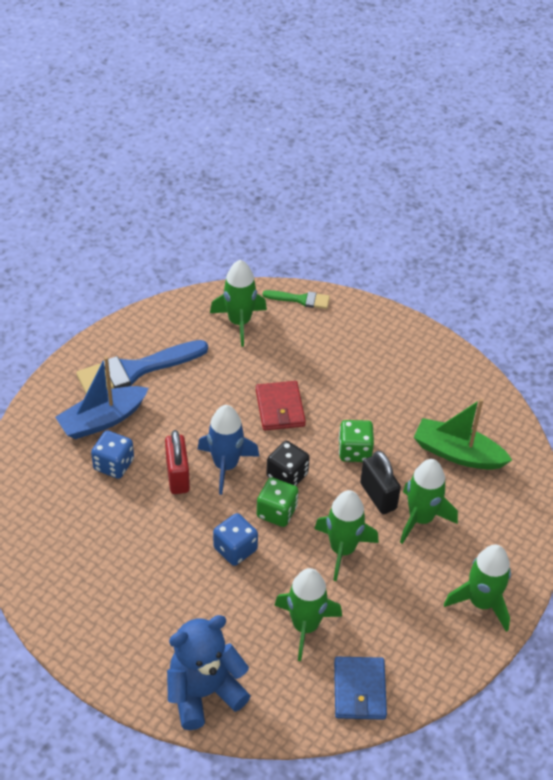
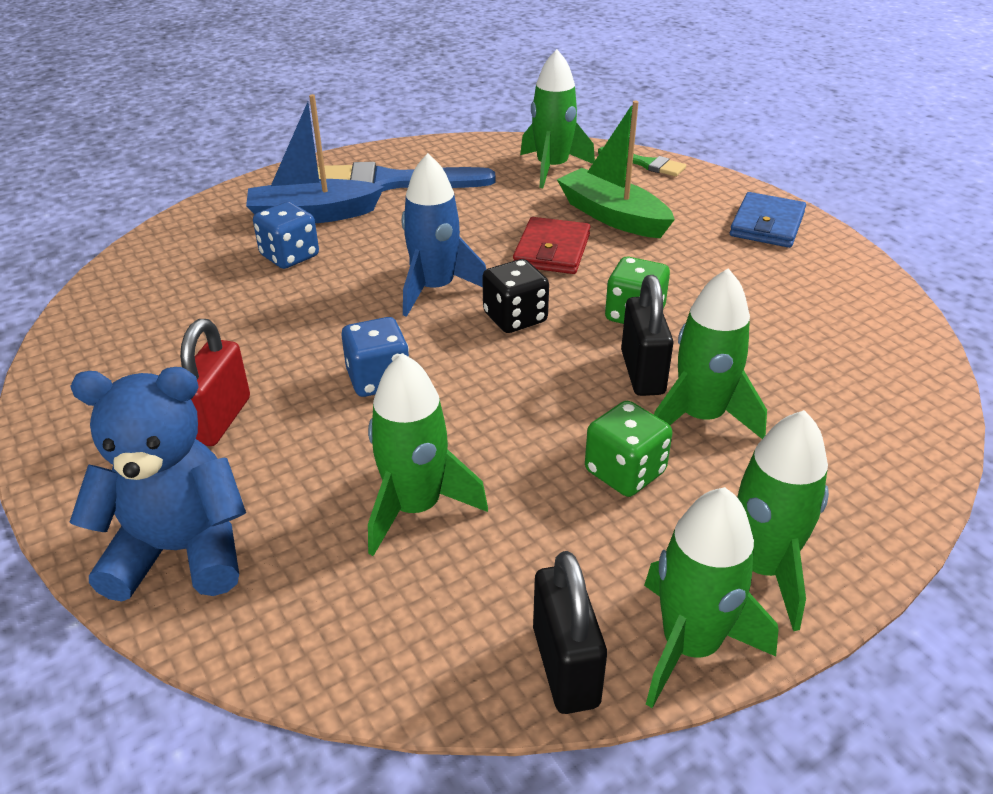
camera: 25 degrees right, 10 degrees down
(177, 476) = (361, 285): red padlock -> red padlock (219, 420)
(277, 512) = (471, 353): green dice -> green dice (625, 472)
(342, 549) = (544, 423): green rocket -> green rocket (690, 645)
(359, 690) = (447, 637): blue wallet -> blue wallet (767, 224)
(417, 684) = (565, 666): none -> black padlock
(458, 453) = (803, 354): green boat -> green boat (613, 216)

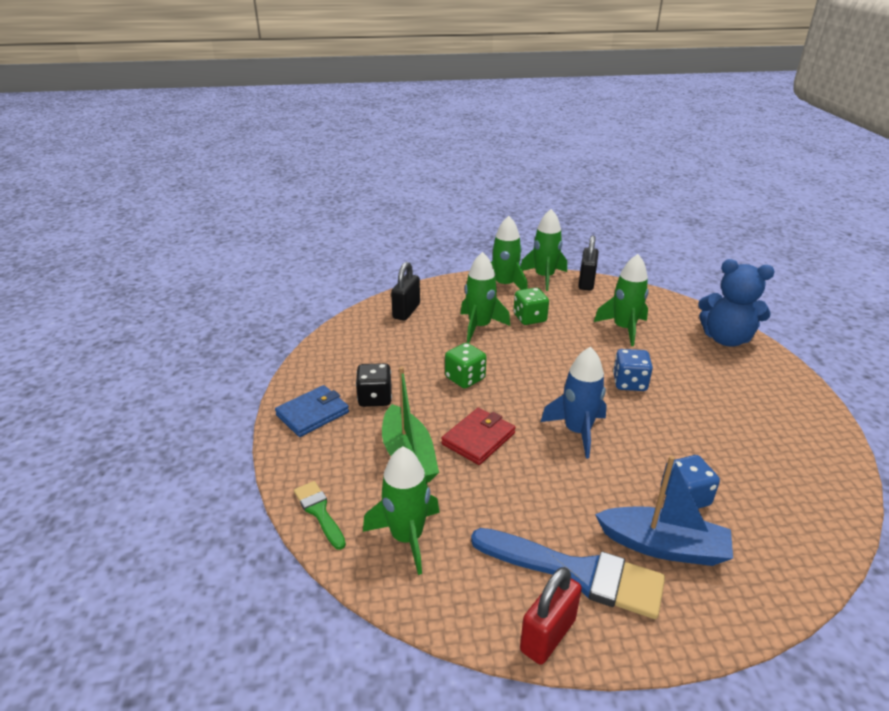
camera: 155 degrees left, 5 degrees down
(219, 420) = (720, 385): red padlock -> red padlock (548, 635)
(515, 318) = (535, 396): black dice -> black dice (375, 398)
(642, 373) = (488, 350): black padlock -> black padlock (406, 311)

